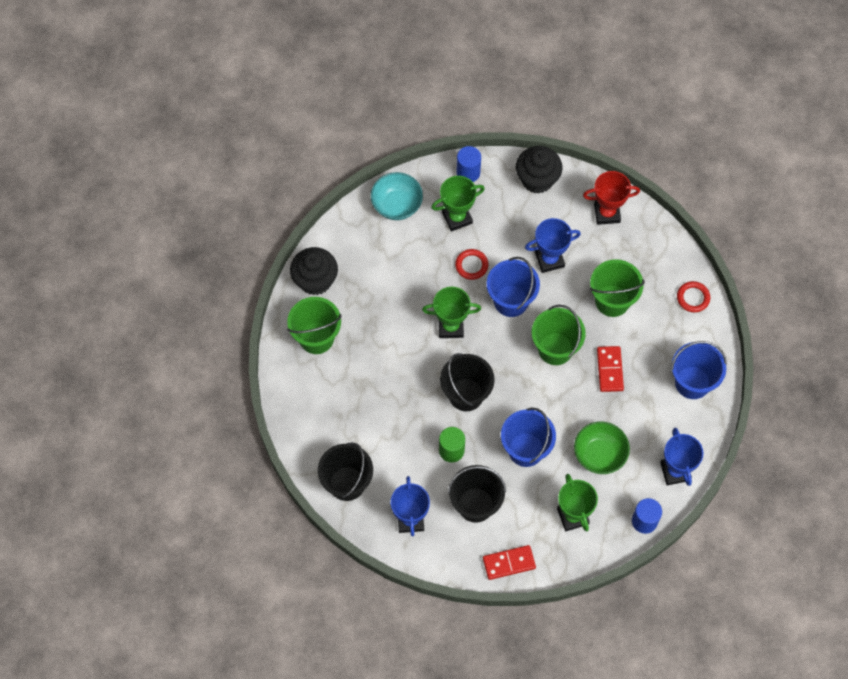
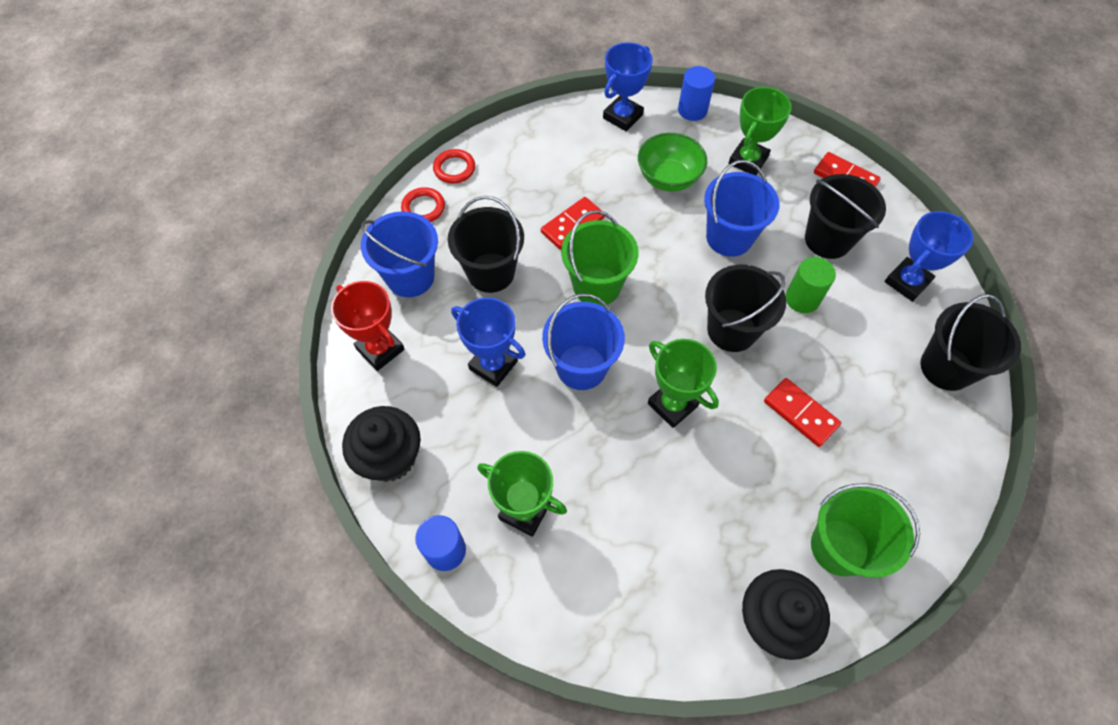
camera: 130 degrees left, 5 degrees down
(391, 383) = (800, 413): none -> red domino
(397, 205) = (571, 605): turquoise bowl -> none
(471, 265) = (575, 442): red ring -> red ring (454, 168)
(612, 301) = (491, 272): green bucket -> black bucket
(692, 382) = (520, 155): blue bucket -> blue bucket (410, 277)

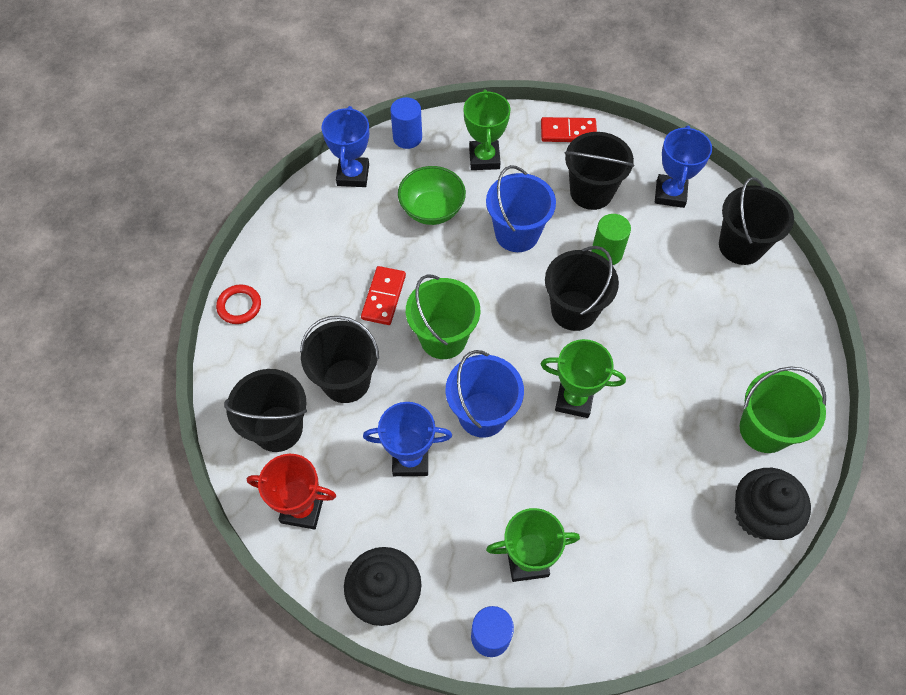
camera: 35 degrees left, 0 degrees up
(410, 277) = (278, 428): blue bucket -> black bucket
(423, 208) = (239, 359): red ring -> none
(800, 413) = (669, 346): red domino -> none

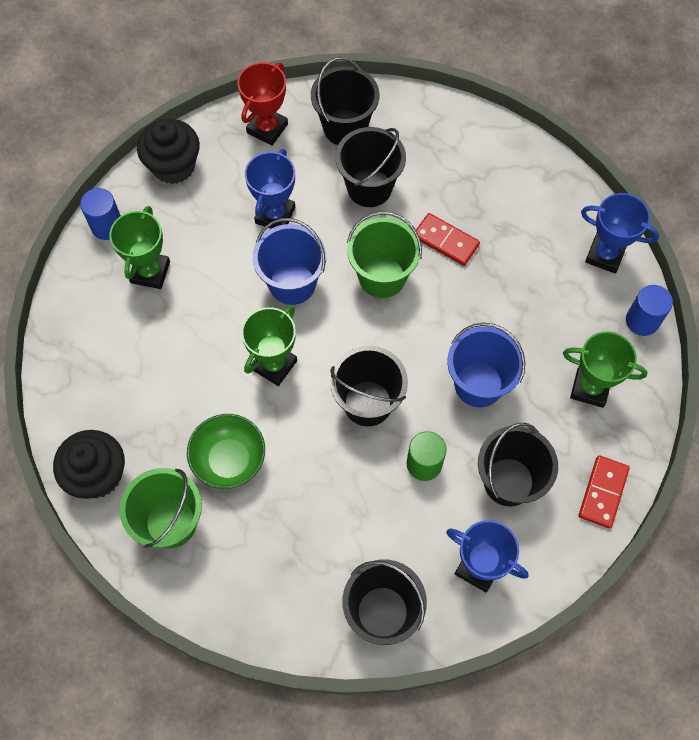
camera: 110 degrees right, 5 degrees up
(239, 306) = (478, 125): red ring -> none
(432, 209) = (536, 314): green bowl -> green bowl (229, 460)

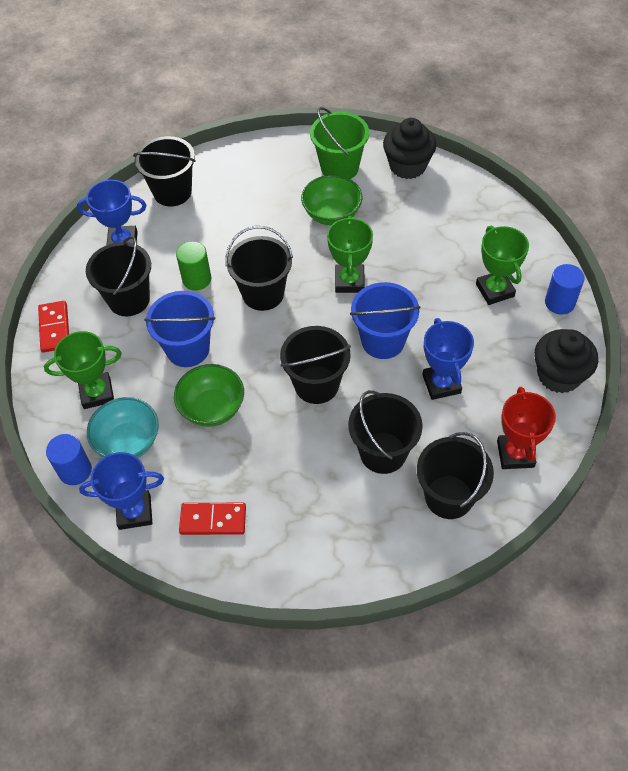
camera: 150 degrees right, 10 degrees down
(382, 277) = (316, 385): green bucket -> black bucket
(446, 241) = (284, 444): red domino -> red domino (213, 520)
(489, 309) = (212, 408): none -> green bowl
(582, 320) = (128, 442): none -> turquoise bowl

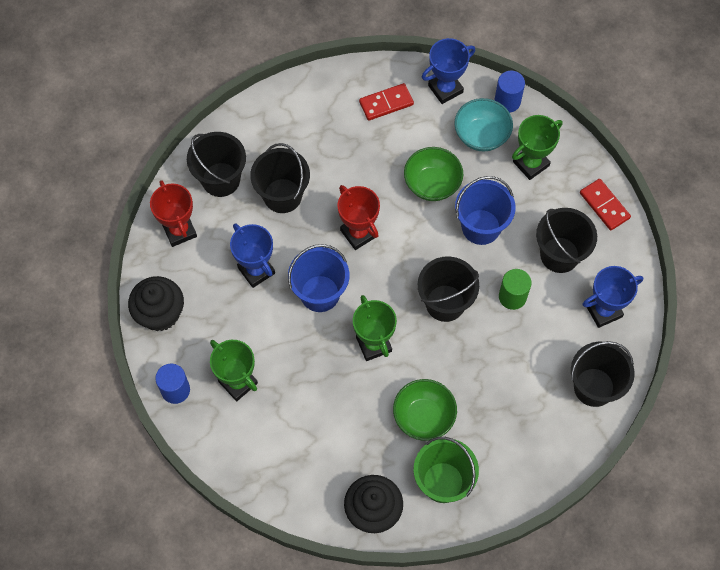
camera: 155 degrees right, 10 degrees up
(316, 385) = (358, 233): black bucket -> red trophy

